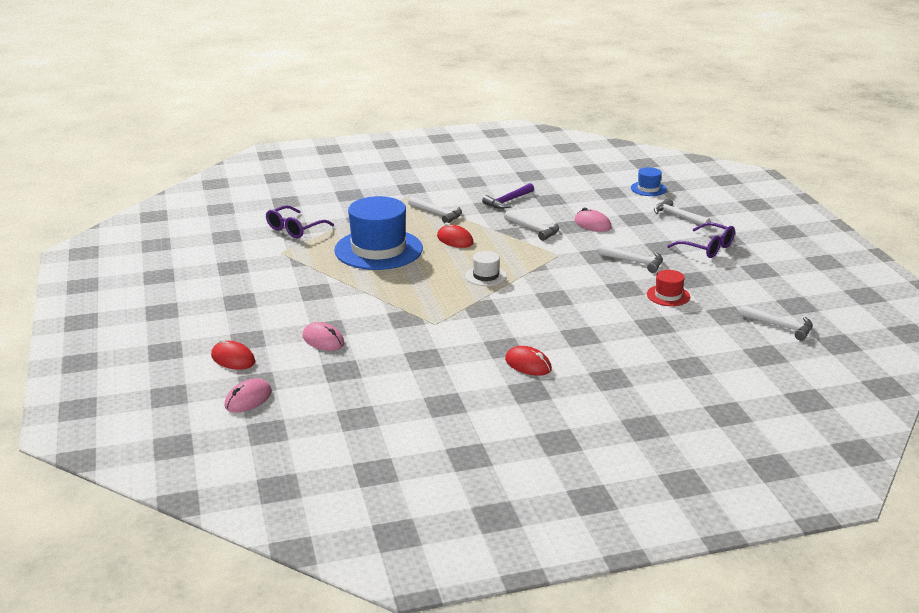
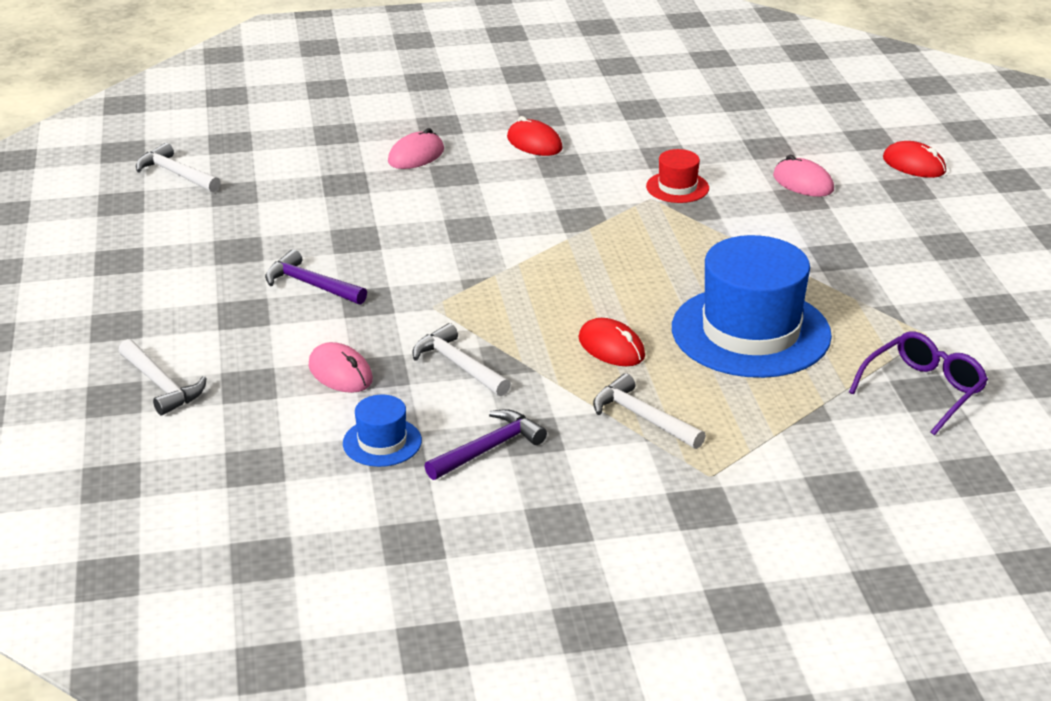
camera: 175 degrees left, 5 degrees up
(248, 399) = (871, 121): pink mouse -> pink mouse (416, 156)
(485, 276) = (567, 270): white hat -> none
(634, 262) = (311, 285): white hammer -> purple hammer
(648, 189) = (164, 473): blue hat -> blue hat (382, 442)
(668, 295) = (297, 224): red hat -> red hat (677, 187)
(707, 248) = (166, 308): purple glasses -> none

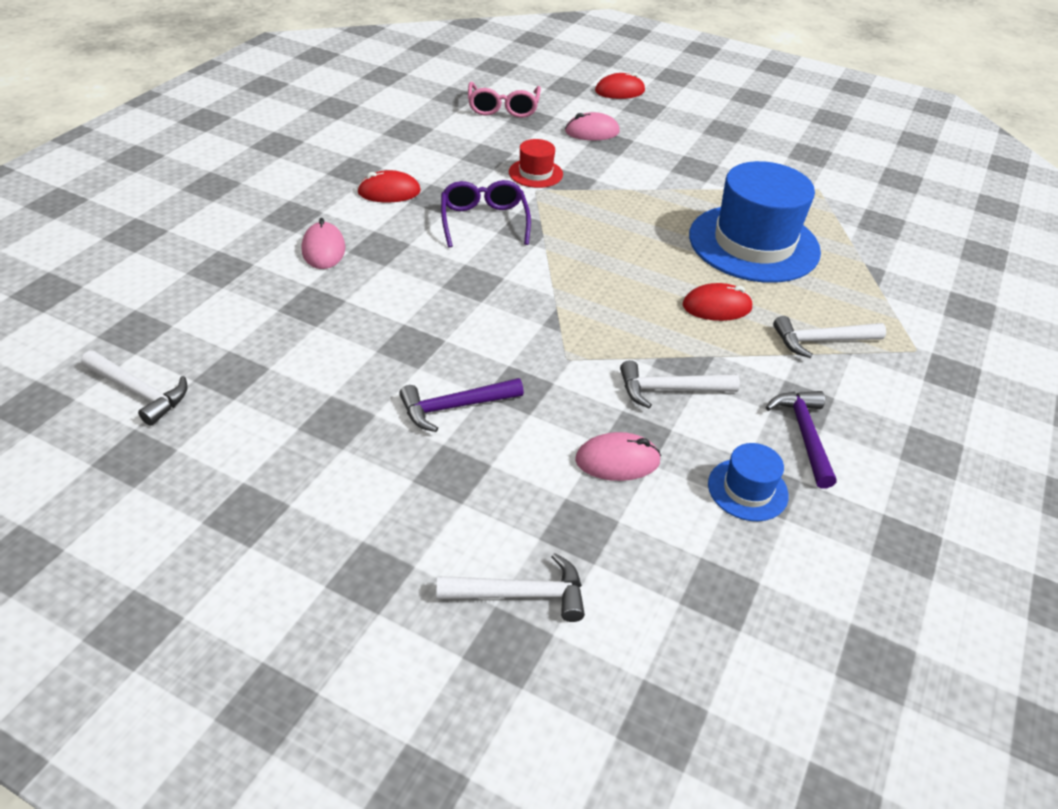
camera: 55 degrees left, 10 degrees up
(176, 174) = (139, 392): white hammer -> white hammer turned 135 degrees counterclockwise
(761, 128) = (503, 108): none -> pink glasses
(923, 390) = (879, 222): purple glasses -> purple glasses (484, 221)

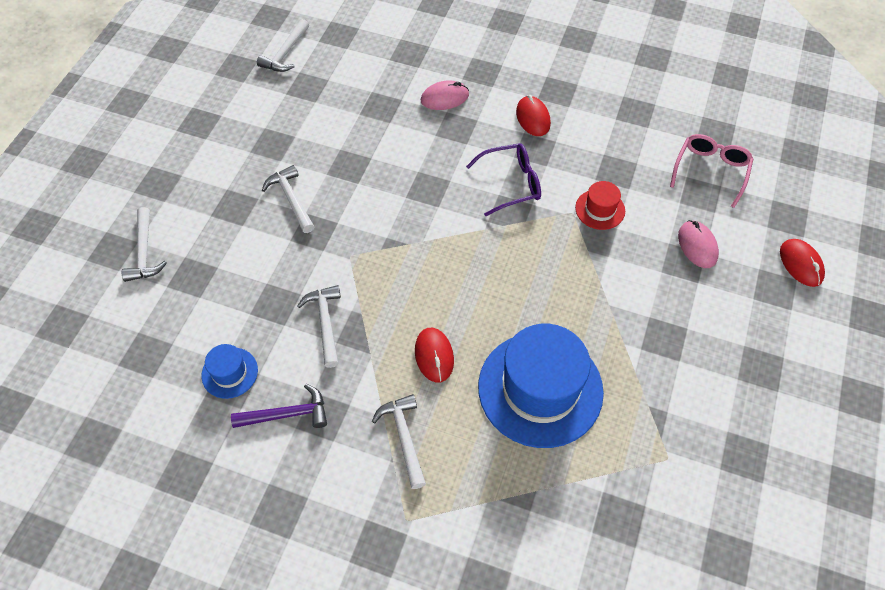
camera: 85 degrees right, 15 degrees up
(455, 407) = (291, 199): purple hammer -> white hammer
(503, 108) = (710, 171): pink glasses -> pink glasses turned 120 degrees clockwise
(617, 460) = (251, 293): pink mouse -> none

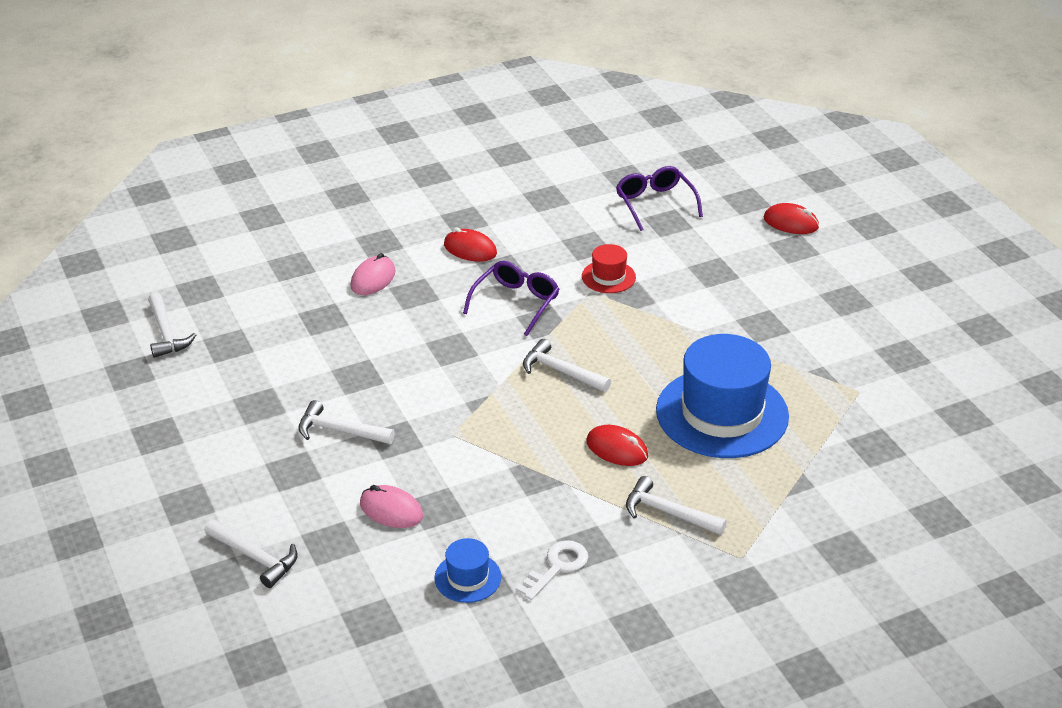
camera: 45 degrees left, 20 degrees down
(287, 414) = (557, 567): purple hammer -> white key
(325, 323) = (499, 490): white hammer -> white hammer (561, 371)
(697, 246) = (709, 255): pink mouse -> pink mouse (391, 510)
(710, 171) = (655, 203): pink glasses -> purple glasses

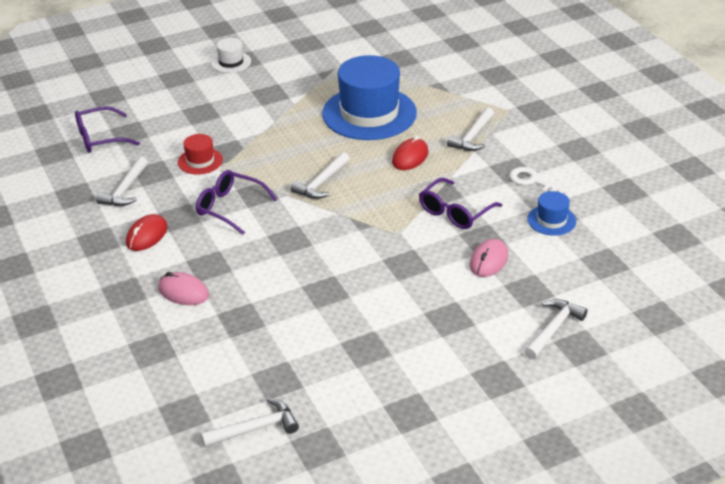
camera: 90 degrees left, 0 degrees up
(340, 431) = (398, 295): white hammer -> white hammer (125, 190)
(493, 485) = (455, 212): none -> purple glasses
(791, 223) = (143, 77): red mouse -> none
(838, 289) = (231, 62): none -> white hat

